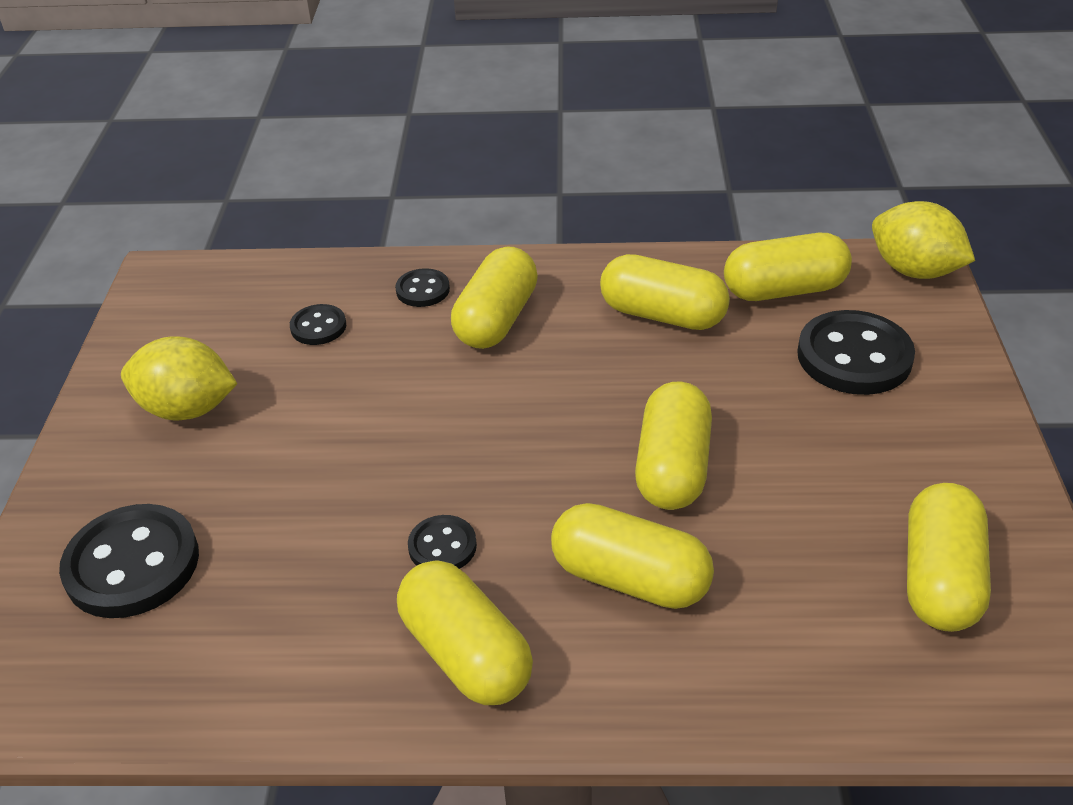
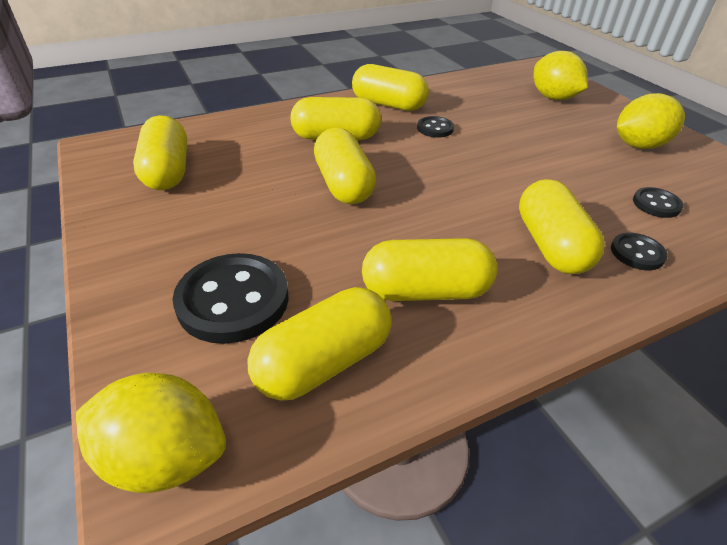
camera: 150 degrees right, 0 degrees up
(132, 564) = (553, 98): black button -> yellow lemon

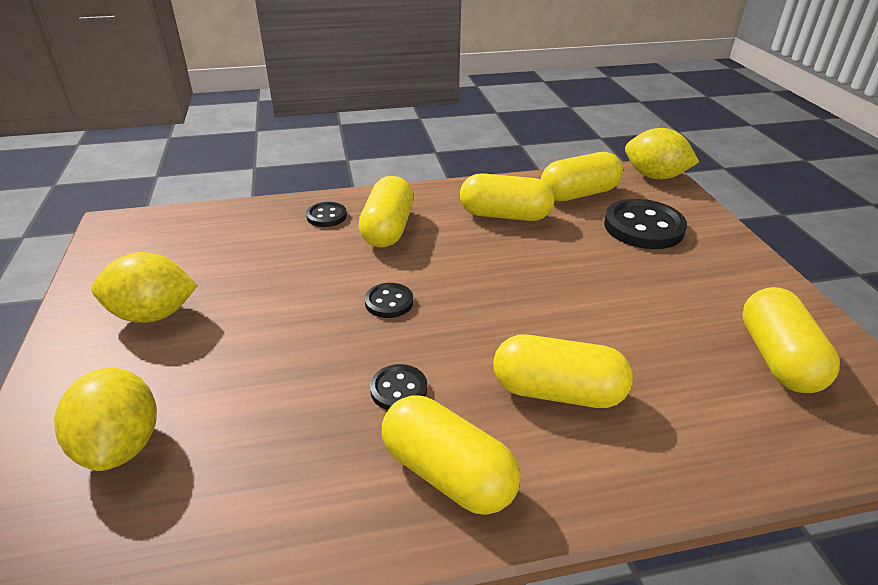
camera: 165 degrees left, 5 degrees down
(343, 184) = (554, 309): yellow capsule -> none
(656, 204) = (252, 246): black button -> black button (389, 302)

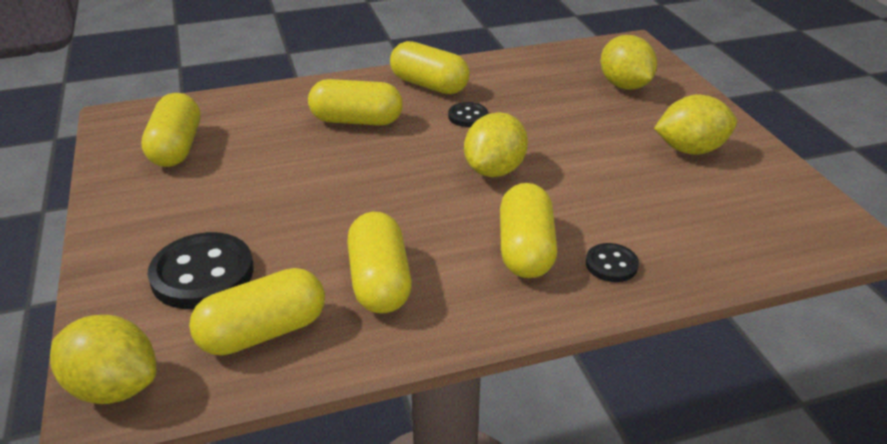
camera: 175 degrees right, 0 degrees up
(389, 302) = (494, 170): black button -> yellow lemon
(505, 215) = (379, 281): yellow capsule -> yellow capsule turned 75 degrees clockwise

